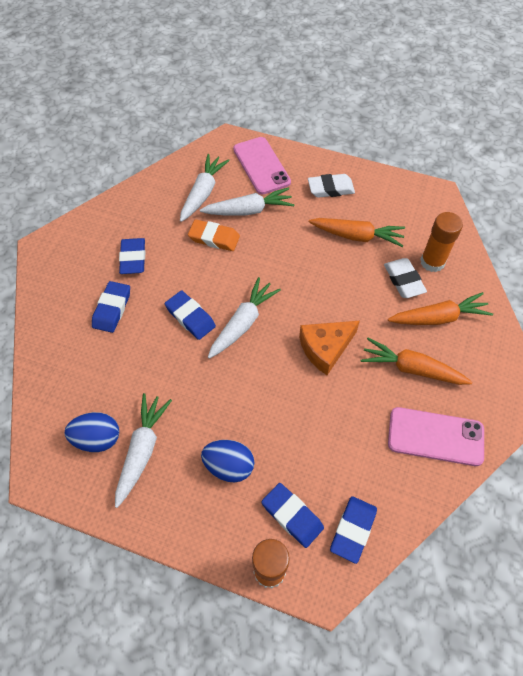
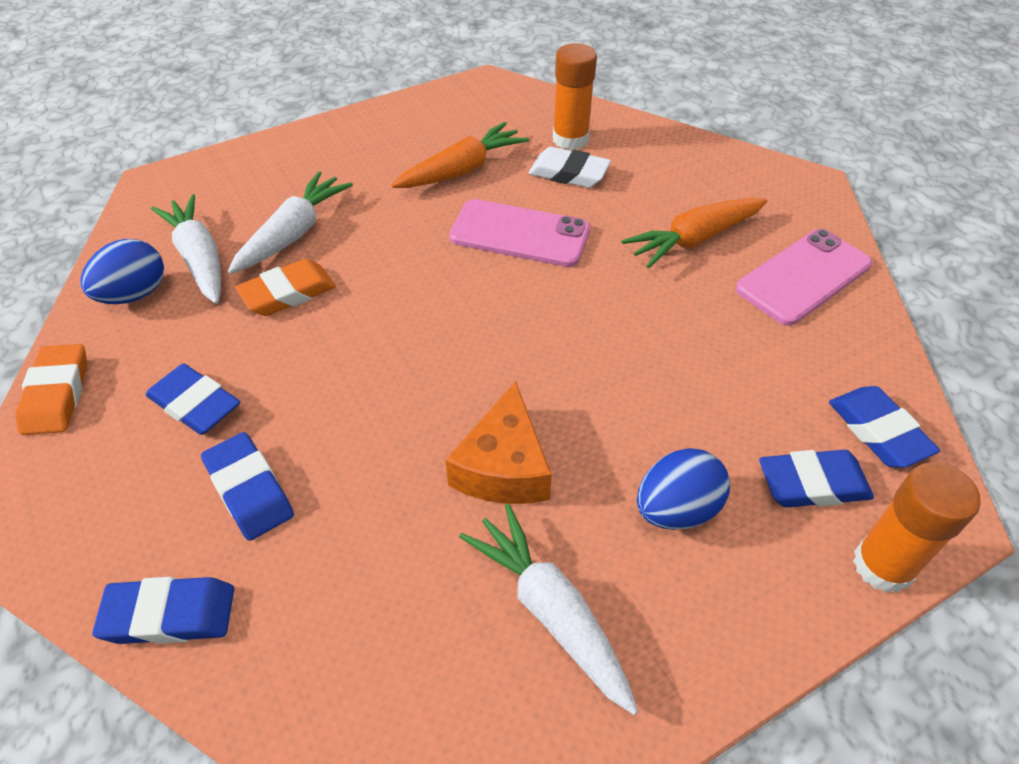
camera: 50 degrees left, 10 degrees down
(97, 439) = (468, 669): blue egg -> blue egg (134, 294)
(100, 214) = (57, 394): none -> orange eraser
(190, 317) = (383, 400): blue eraser -> blue eraser (169, 615)
(243, 323) = (461, 348): white carrot -> none
(261, 166) = (244, 180): pink phone -> pink phone (520, 234)
(325, 348) = (589, 294): orange cheese -> orange cheese (503, 466)
(330, 188) = (366, 148): white eraser -> none
(438, 318) = (648, 179): orange carrot -> none

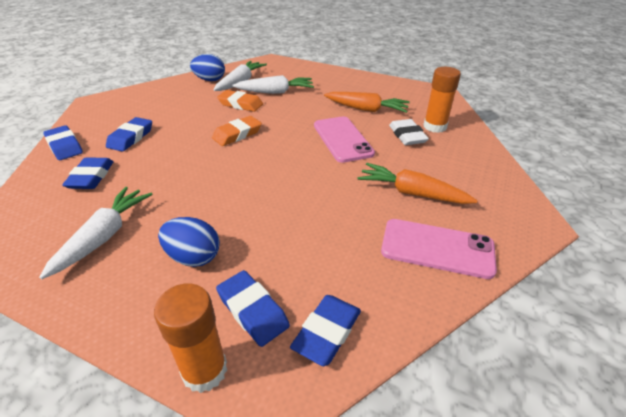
camera: 55 degrees right, 10 degrees down
(57, 394) = (151, 88): orange eraser -> orange eraser (237, 134)
(195, 404) = (165, 111): blue eraser -> blue eraser (91, 177)
(503, 466) = (184, 191): orange cheese -> none

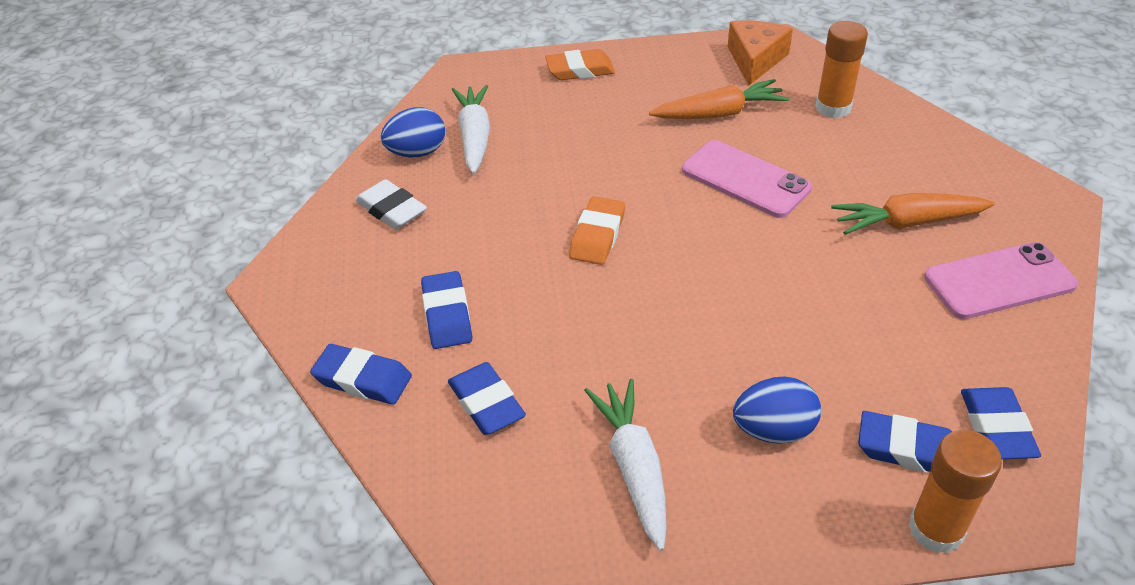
camera: 30 degrees left, 5 degrees up
(240, 104) = (531, 180): orange eraser -> orange eraser (580, 70)
(275, 92) = (554, 134): white carrot -> none
(407, 136) = (816, 137): white eraser -> white eraser (391, 210)
(415, 95) = (755, 60): none -> orange cheese

